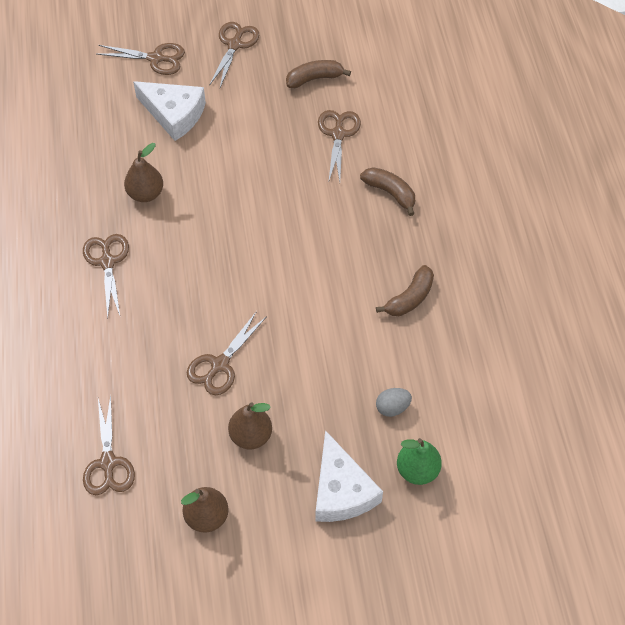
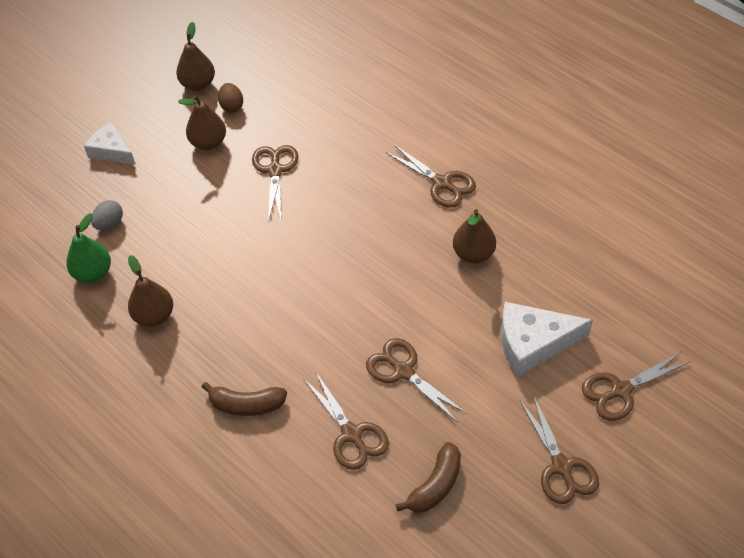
camera: 145 degrees right, 5 degrees down
(108, 463) = (296, 72): brown scissors -> brown scissors (403, 371)
(198, 464) = (232, 106): none -> brown egg
(341, 490) = (111, 151): white cheese -> white cheese, size x0.66
(410, 298) = (154, 316): brown banana -> brown pear
(417, 470) = (60, 195): green pear -> green pear (93, 273)

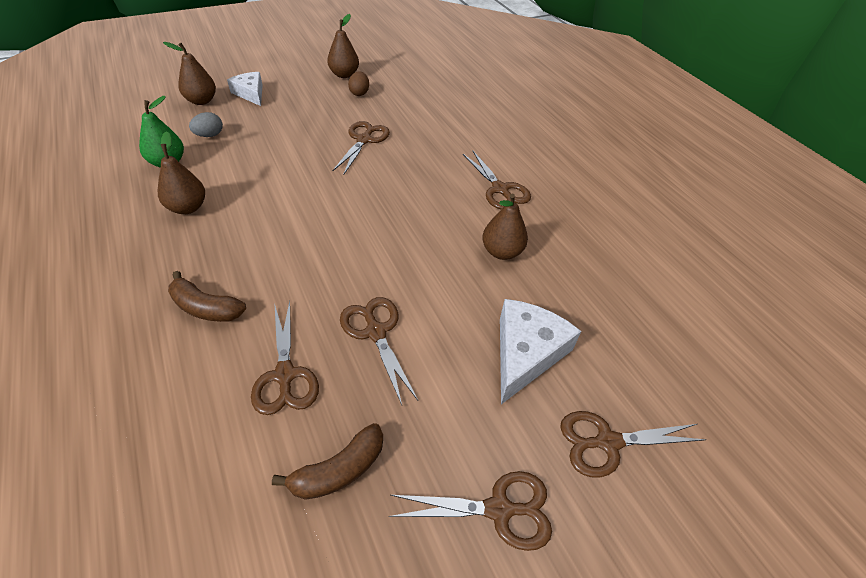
camera: 15 degrees right, 5 degrees down
(208, 143) = (325, 109): brown pear -> brown pear (201, 101)
(533, 343) = (526, 353): white cheese -> white cheese turned 105 degrees clockwise
(561, 467) = (499, 509): brown scissors -> brown scissors turned 90 degrees counterclockwise

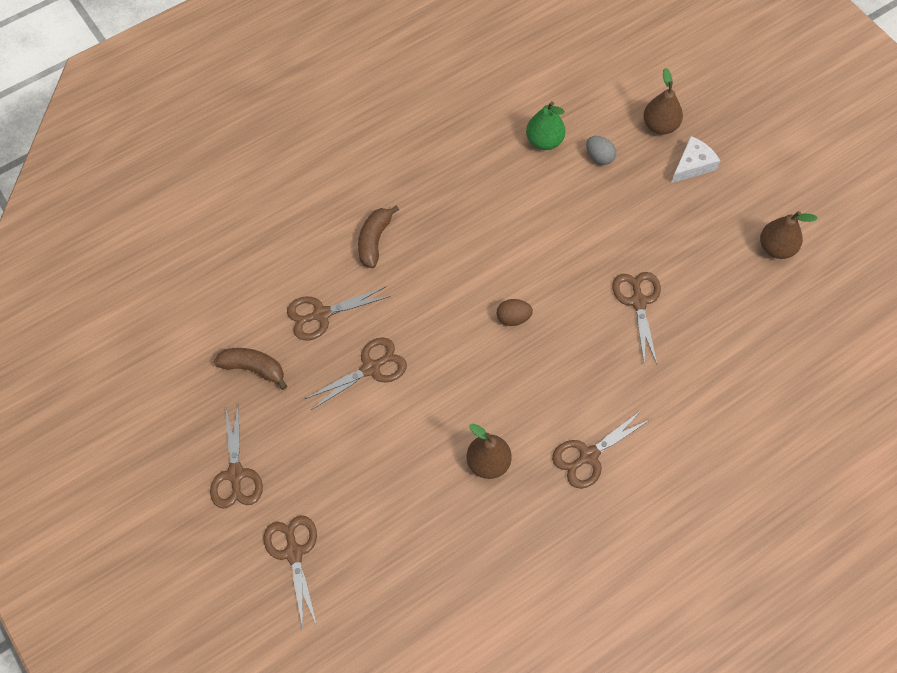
camera: 85 degrees right, 15 degrees up
(187, 208) = (485, 182): brown pear -> none
(339, 470) = (253, 368): brown banana -> brown banana turned 150 degrees clockwise
(359, 93) = (738, 275): brown egg -> brown egg (513, 318)
(364, 140) = (638, 302): brown scissors -> brown scissors turned 105 degrees counterclockwise
(526, 353) = (368, 489): white cheese -> none

